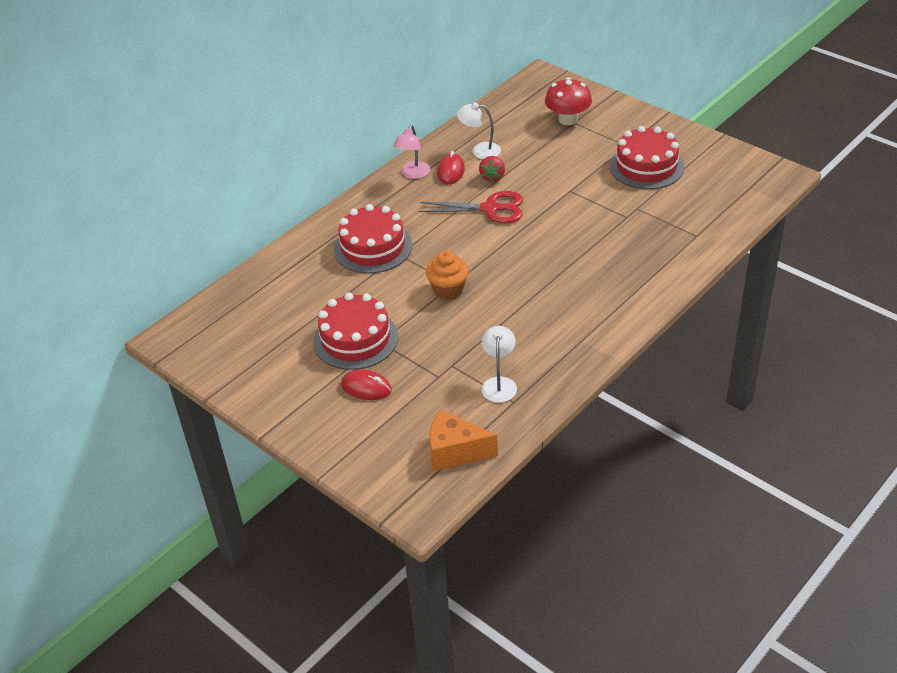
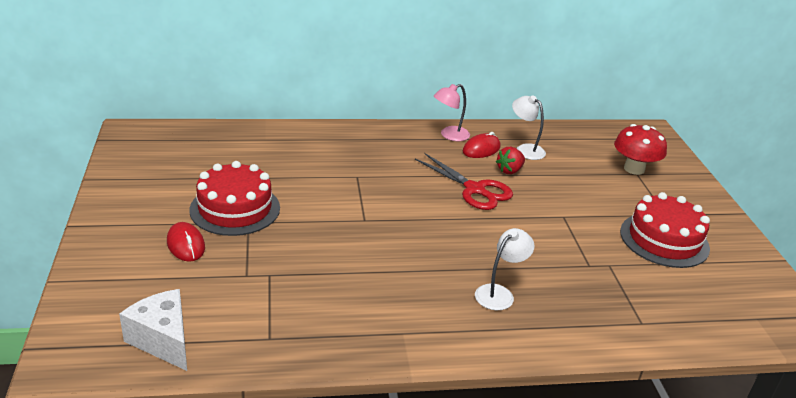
camera: 35 degrees right, 10 degrees down
(373, 247) = (346, 161): red cake -> none
(448, 290) = (354, 221): orange cupcake -> none
(455, 452) = (163, 340): orange cheese -> white cheese
(499, 383) = (281, 315): white lamp -> white lamp (499, 293)

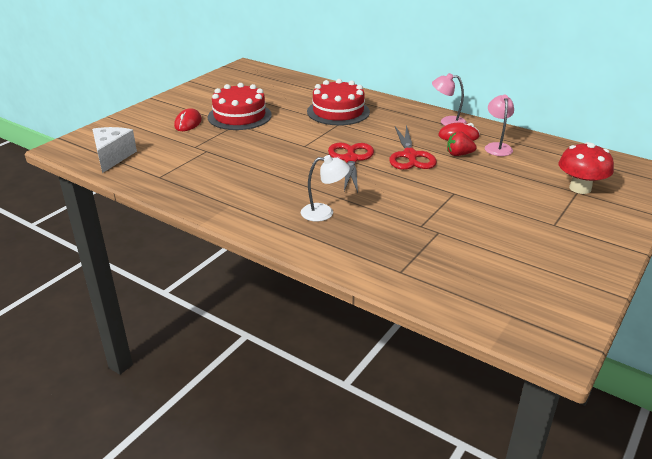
camera: 45 degrees right, 0 degrees up
(432, 217) = (351, 159): none -> red scissors
(525, 149) = (497, 147): white lamp -> pink lamp
(664, 240) = (519, 237): red cake -> red cake (338, 112)

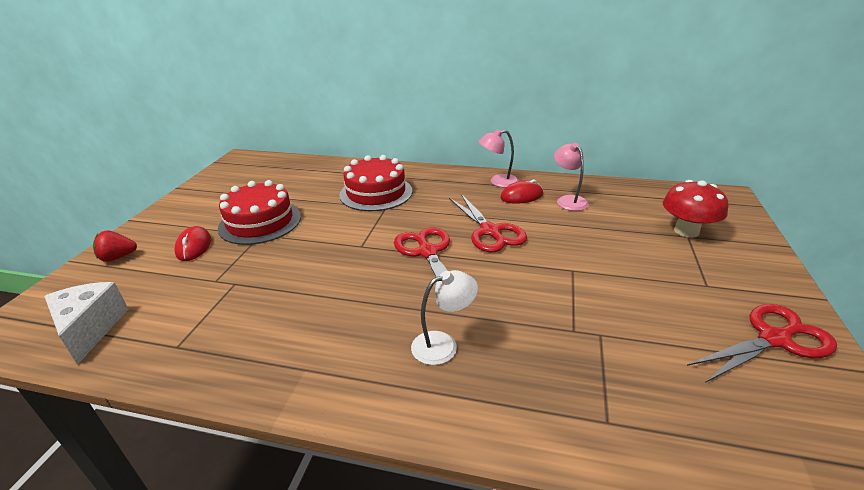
camera: 20 degrees left, 0 degrees up
(459, 154) = (539, 218): red strawberry -> red strawberry (118, 257)
(569, 264) = (774, 339): none -> red scissors

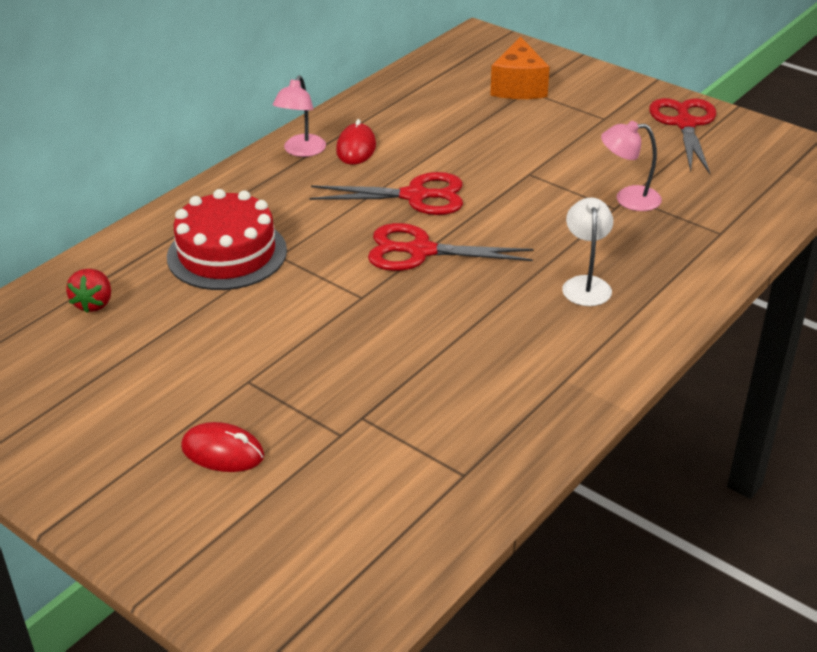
camera: 65 degrees left, 5 degrees up
(90, 329) = (370, 558): white cheese -> none
(118, 257) = (182, 540): red strawberry -> red strawberry (94, 304)
(260, 222) = (208, 377): red cake -> none
(568, 200) = (397, 123): pink lamp -> pink lamp (628, 199)
(686, 231) = (518, 87): red mushroom -> orange cheese

